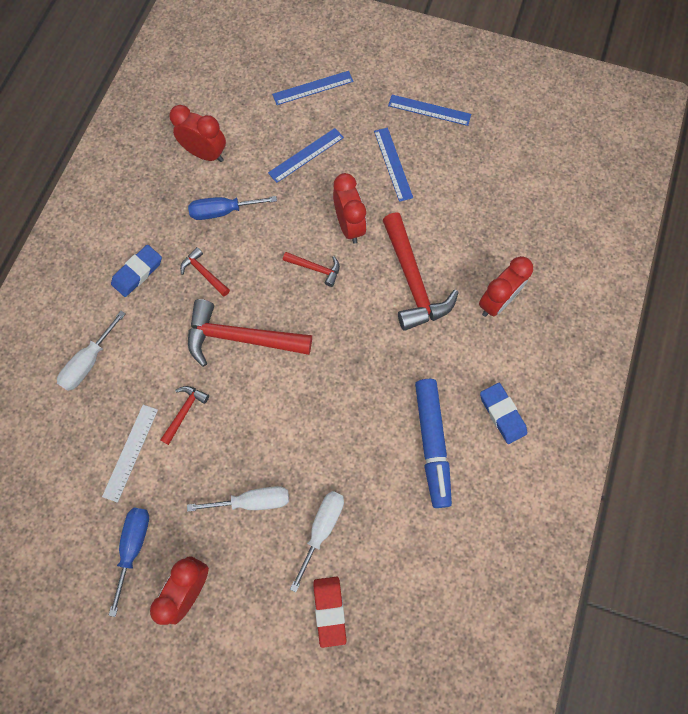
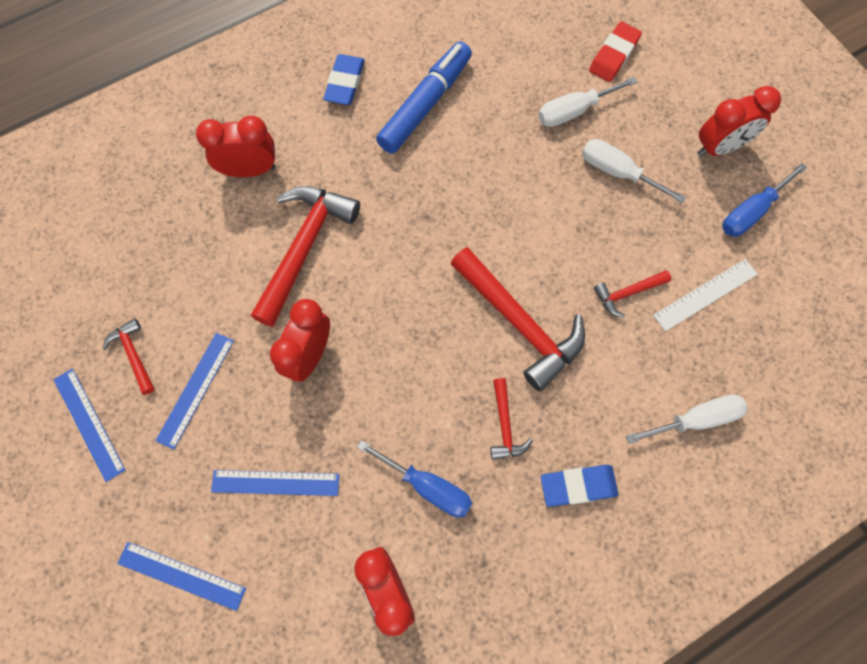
camera: 140 degrees left, 0 degrees up
(315, 269) = (385, 336): red hammer -> red hammer (134, 355)

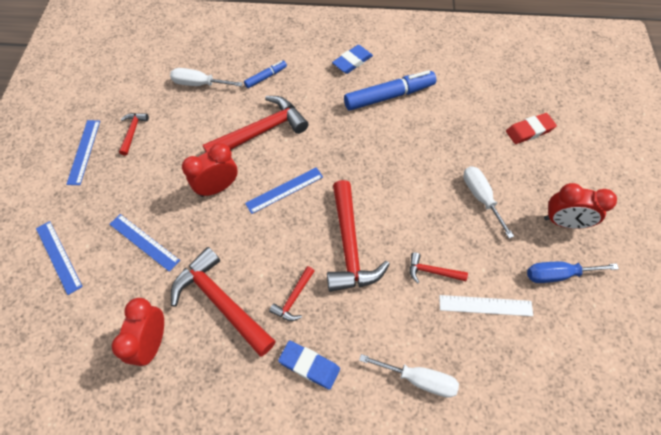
camera: 35 degrees right, 10 degrees down
(195, 389) = (146, 167): blue ruler -> blue ruler (284, 190)
(250, 170) = (266, 77): red clock -> blue marker
(428, 486) = (221, 301): blue screwdriver -> red hammer
(574, 111) = (478, 148): white screwdriver -> white screwdriver (199, 84)

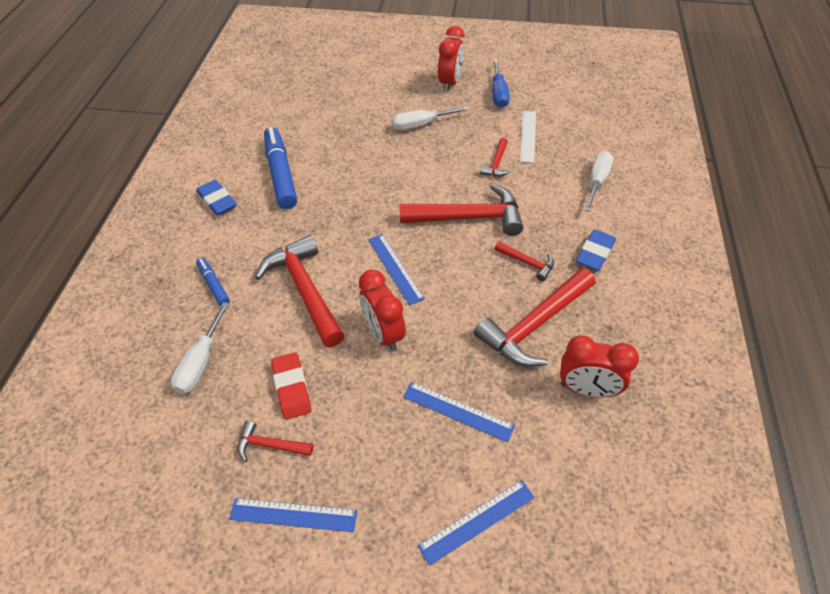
camera: 85 degrees left, 10 degrees down
(144, 242) = (457, 411): blue ruler -> blue ruler turned 75 degrees clockwise
(529, 131) = (350, 86): red eraser -> red eraser (292, 388)

